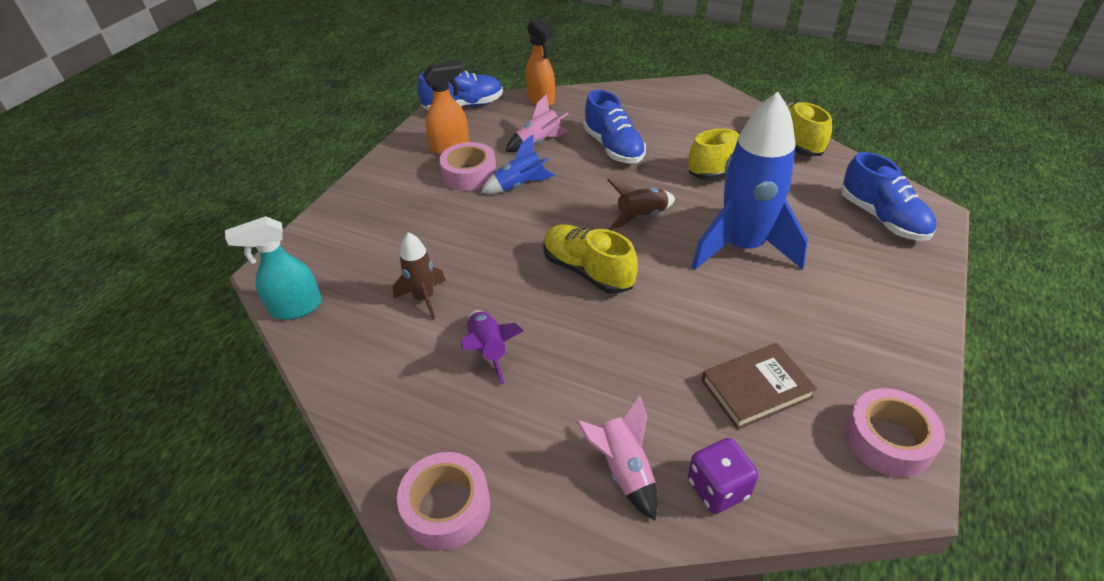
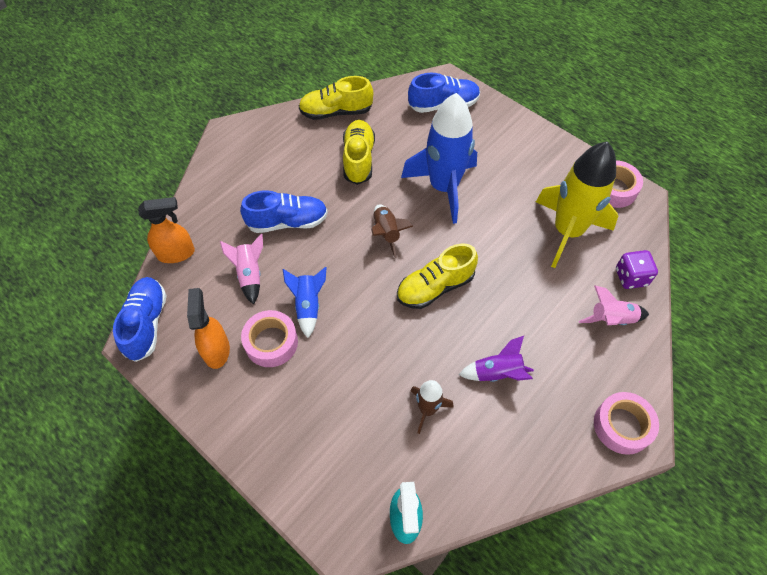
camera: 75 degrees left, 15 degrees up
(756, 389) = (567, 231): brown book -> yellow rocket

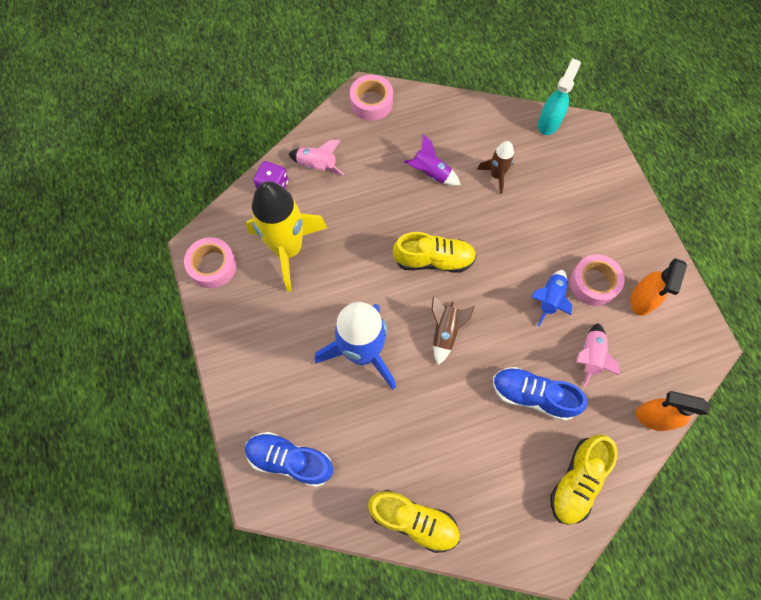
camera: 150 degrees left, 10 degrees up
(146, 324) = (698, 355): blue shoe -> none
(358, 159) = (425, 435): yellow shoe -> yellow shoe (577, 481)

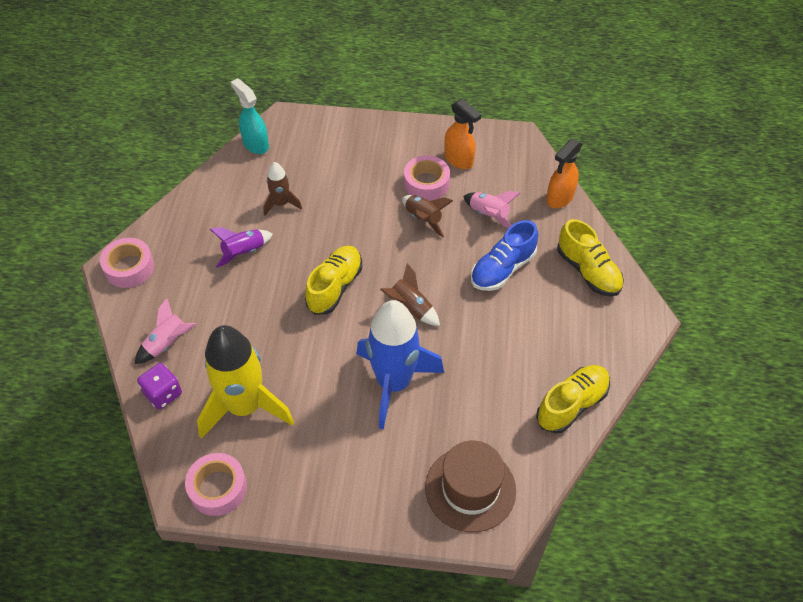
camera: 65 degrees left, 15 degrees down
(290, 460) = (470, 489): blue shoe -> brown hat
(549, 299) = (423, 219): blue rocket -> brown rocket

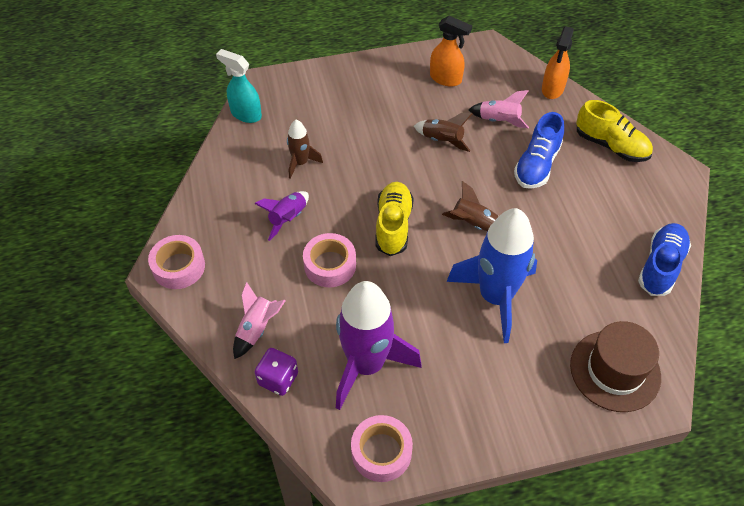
camera: 20 degrees left, 0 degrees up
(245, 407) = (366, 365): yellow rocket -> purple rocket
(426, 183) = (428, 107): pink tape -> pink tape (330, 265)
(571, 405) = (660, 266): yellow shoe -> blue shoe

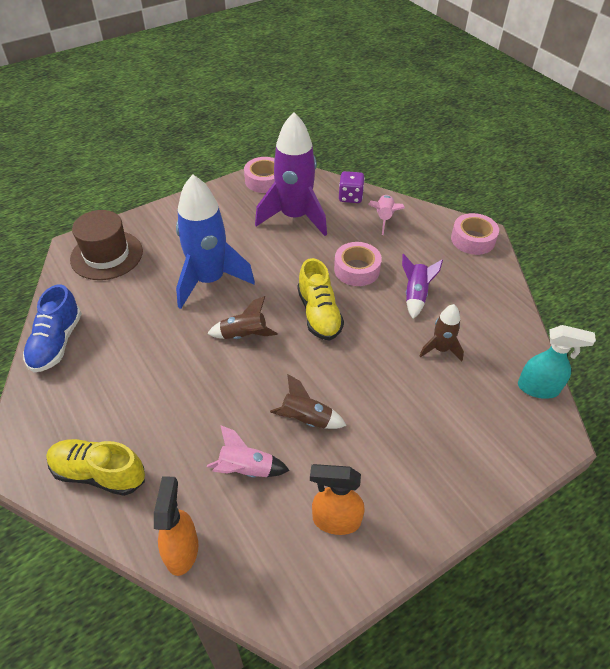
camera: 160 degrees right, 5 degrees down
(537, 165) = (189, 419): blue shoe -> none

